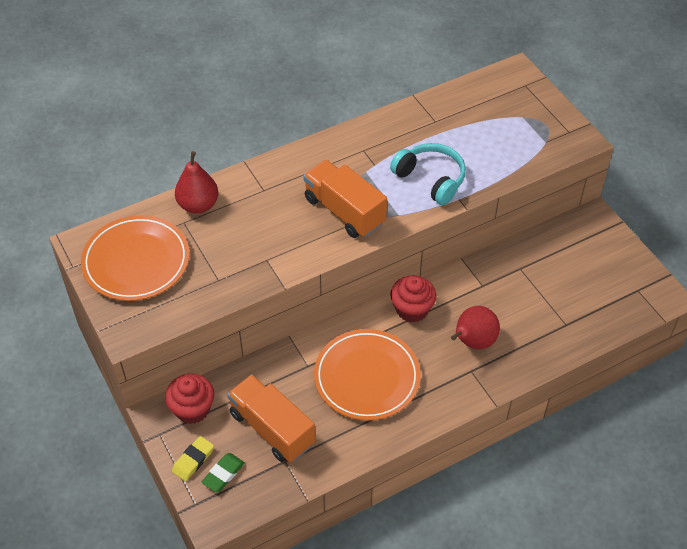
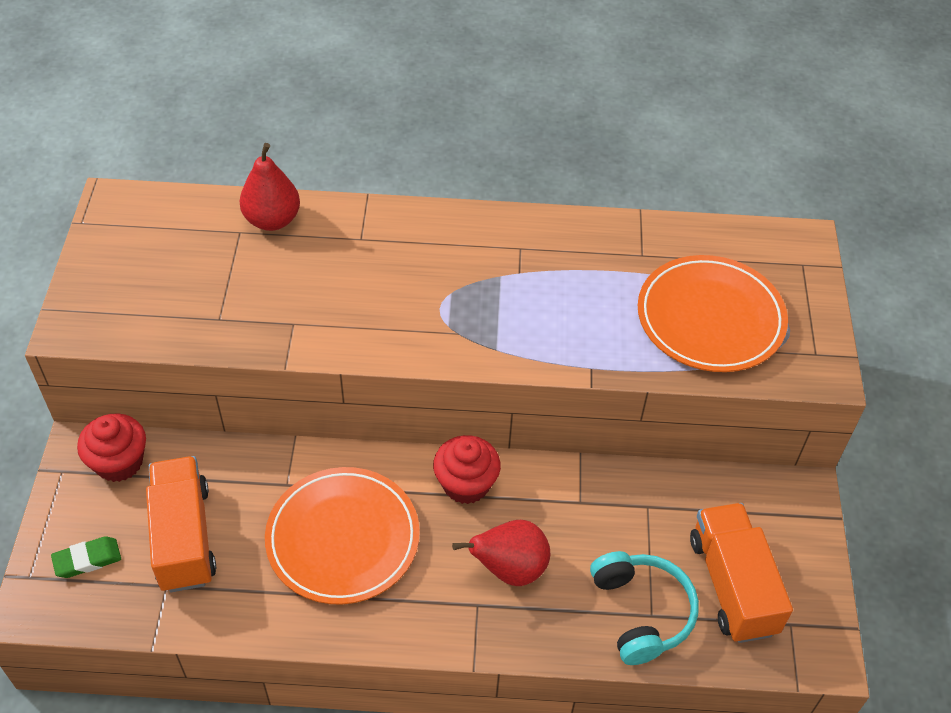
camera: 30 degrees right, 0 degrees up
(136, 261) = (150, 251): orange plate -> orange plate (710, 318)
(193, 460) = (70, 523): yellow eraser -> none
(344, 211) = (434, 311): orange truck -> orange truck (732, 585)
(430, 179) = (575, 325): turquoise headphones -> turquoise headphones (641, 612)

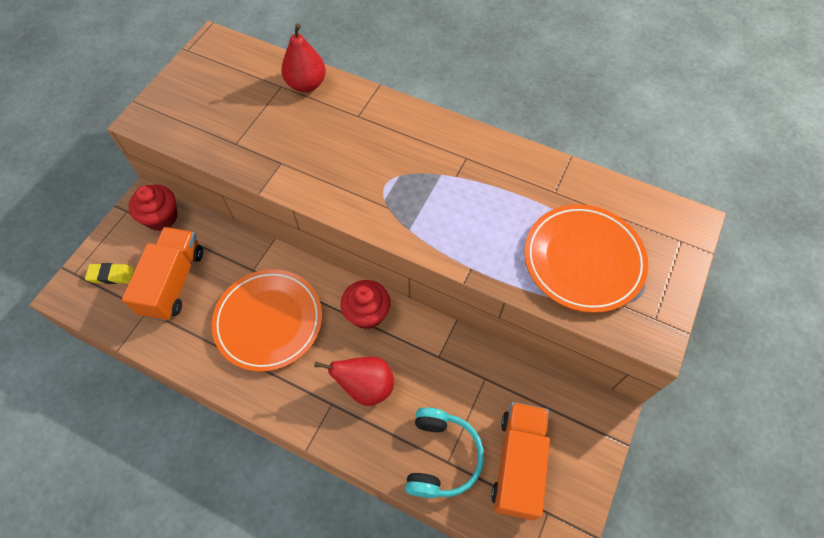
camera: 25 degrees right, 10 degrees up
(87, 560) = (111, 275): green eraser -> yellow eraser

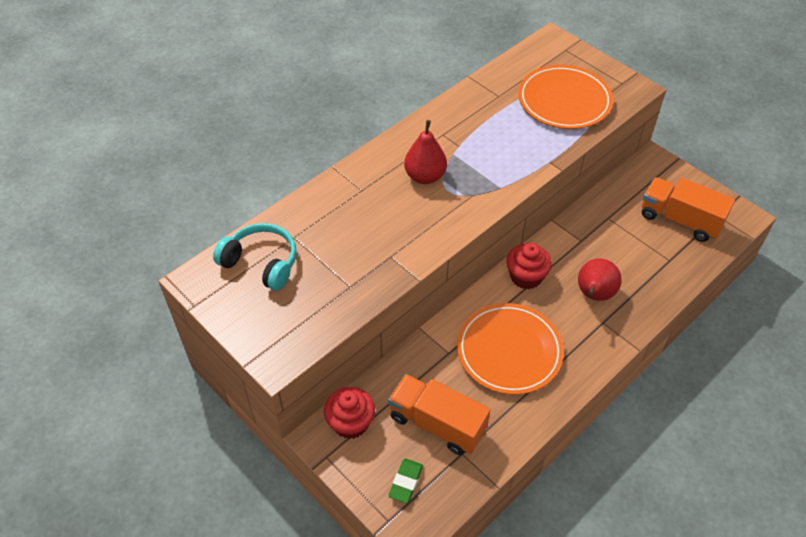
camera: 70 degrees left, 10 degrees down
(111, 275) = (406, 482): yellow eraser -> green eraser
(306, 84) = (302, 217): red pear -> red pear (425, 176)
(441, 457) = (665, 262): turquoise headphones -> turquoise headphones (261, 263)

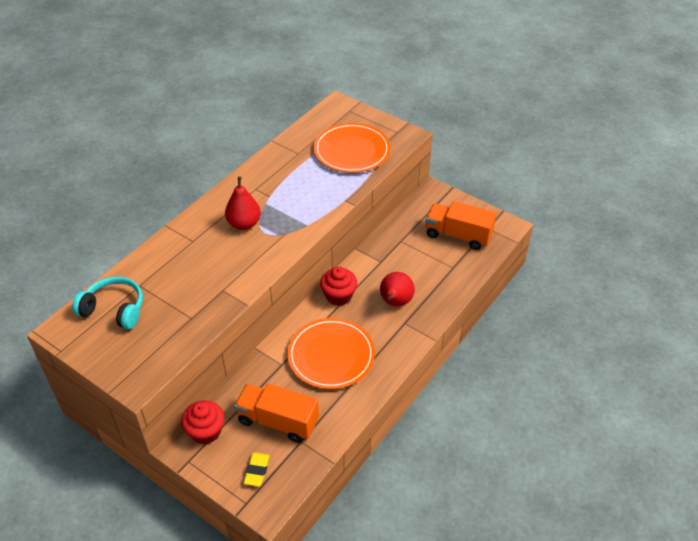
camera: 10 degrees left, 5 degrees down
(406, 482) = (257, 471): green eraser -> yellow eraser

